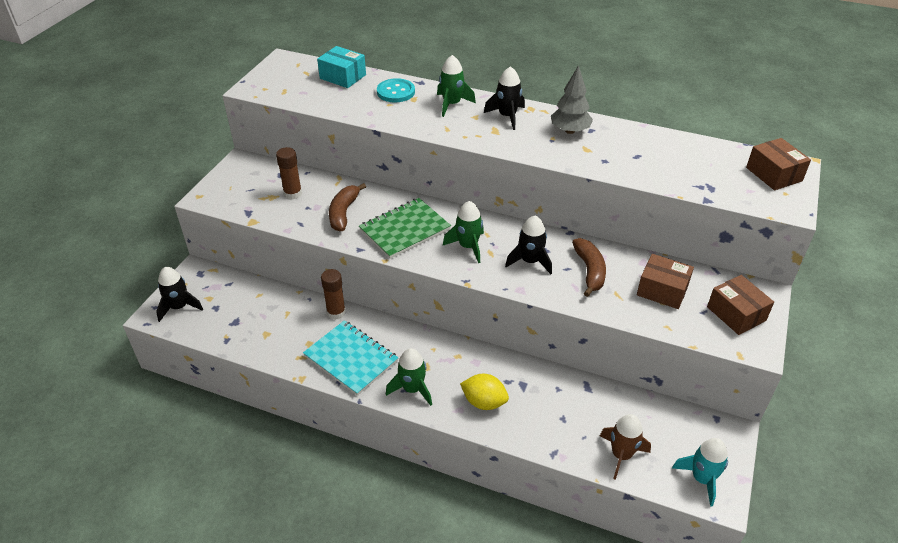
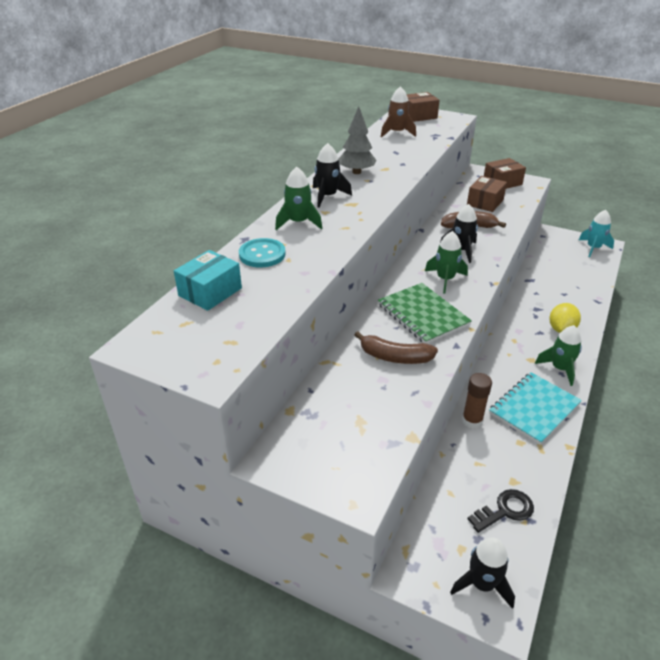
camera: 85 degrees left, 5 degrees down
(237, 325) = (505, 510): none -> black key
(293, 194) = (355, 401): brown glue stick -> none
(621, 455) = (587, 274): brown rocket -> brown rocket (397, 133)

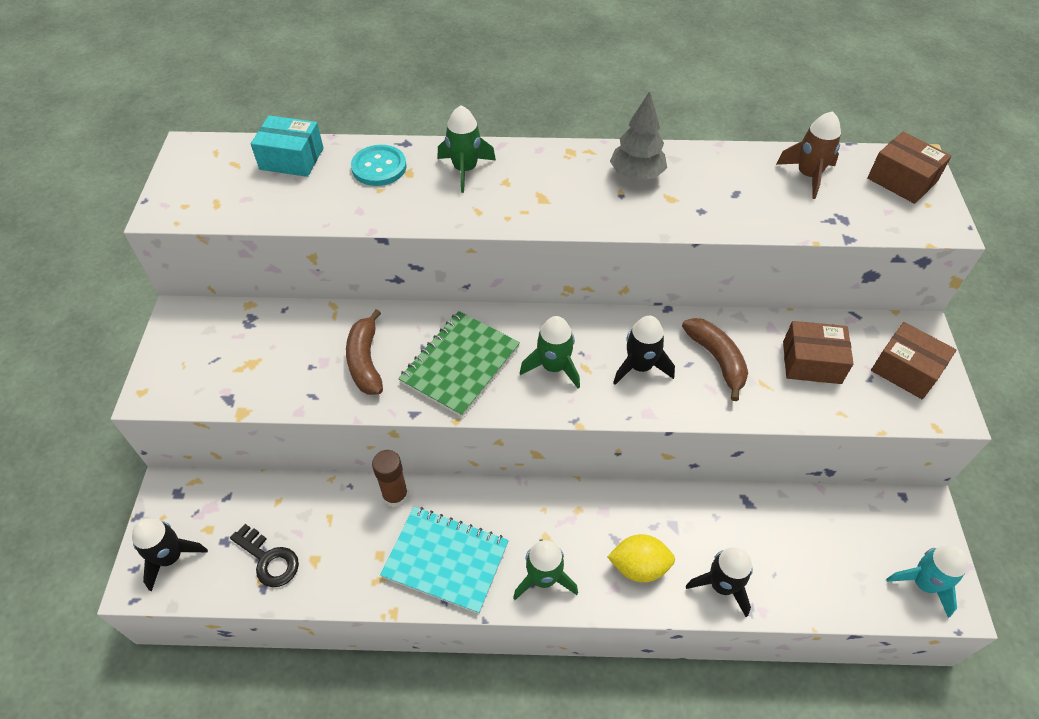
camera: 65 degrees right, 15 degrees up
(327, 196) = (547, 171): black rocket -> black rocket (722, 585)

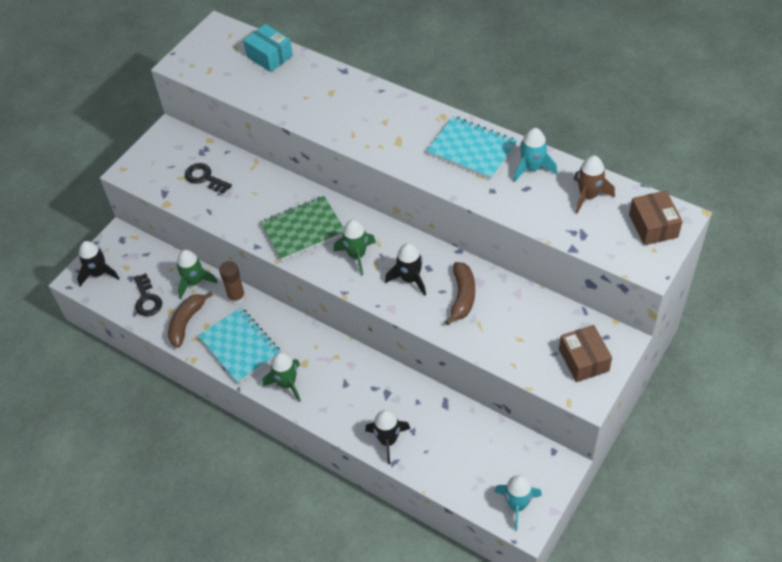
camera: 35 degrees right, 0 degrees up
(276, 355) = (205, 178): none -> black key
(365, 361) = (251, 203): brown banana -> brown banana (186, 322)
(379, 167) = (316, 82): turquoise button -> none
(465, 170) = (366, 103): green rocket -> green rocket (194, 282)
(636, 175) = (471, 149): grey tree -> turquoise notebook
(639, 566) = (347, 405): yellow lemon -> none
(721, 169) = (532, 168): none -> turquoise rocket
(811, 362) = (523, 326): brown box -> none

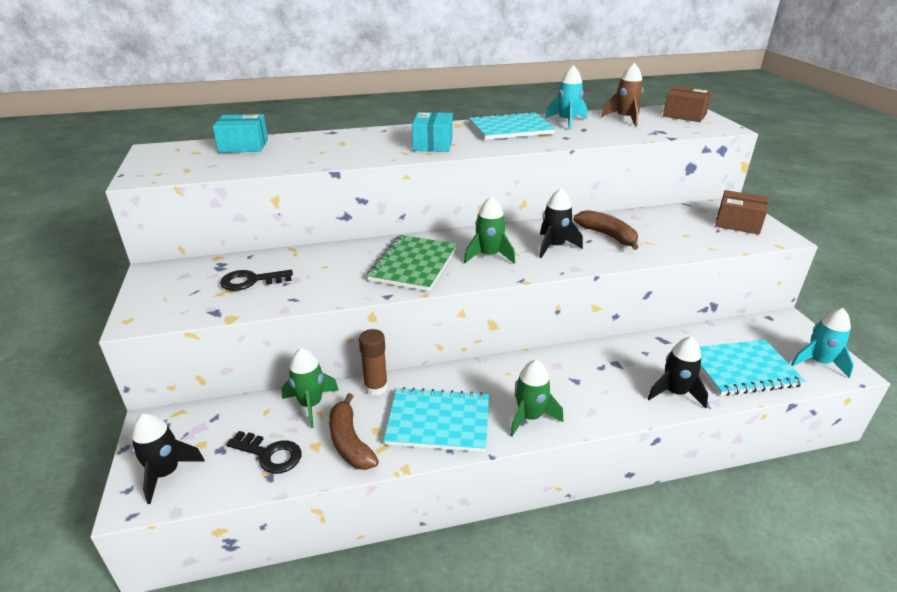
camera: 50 degrees left, 20 degrees down
(385, 135) = (433, 144): none -> turquoise box
(457, 464) = (742, 369): none -> turquoise notebook

